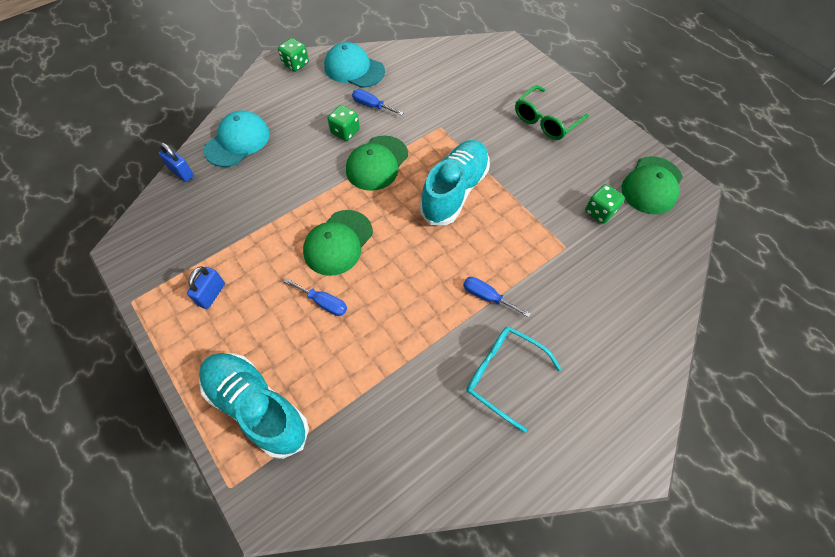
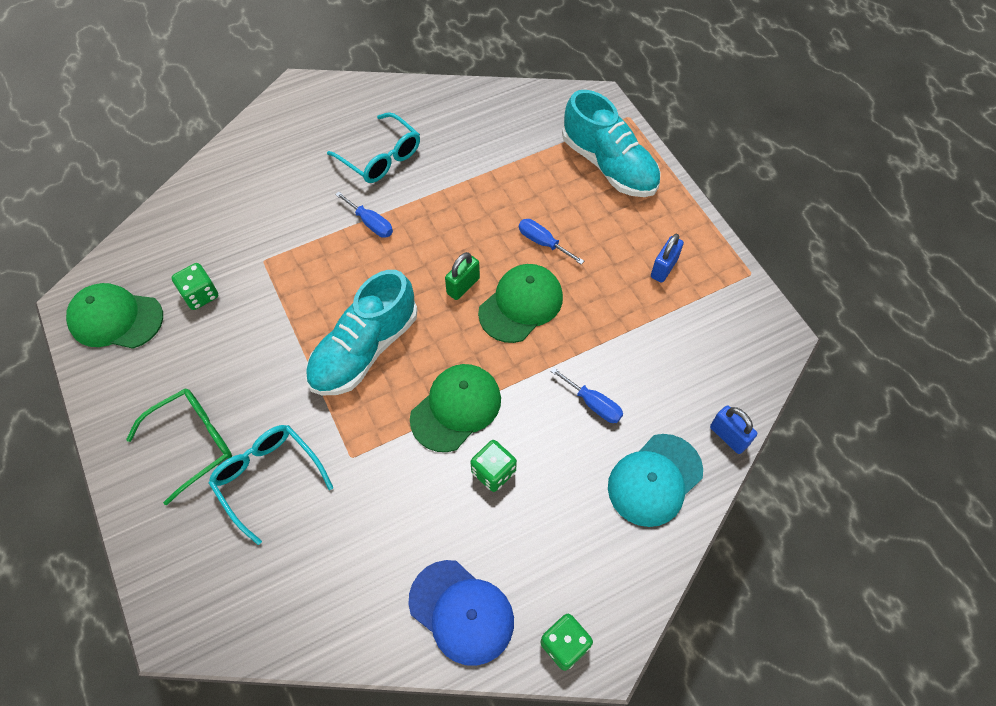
camera: 170 degrees left, 0 degrees up
(354, 69) = (461, 612): turquoise cap -> blue cap
(372, 106) = (445, 518): blue screwdriver -> blue screwdriver (593, 404)
(389, 251) = (463, 286): none -> green padlock
(488, 110) = (268, 478): none -> turquoise glasses
(651, 185) = (115, 318): green cap -> green cap turned 120 degrees counterclockwise

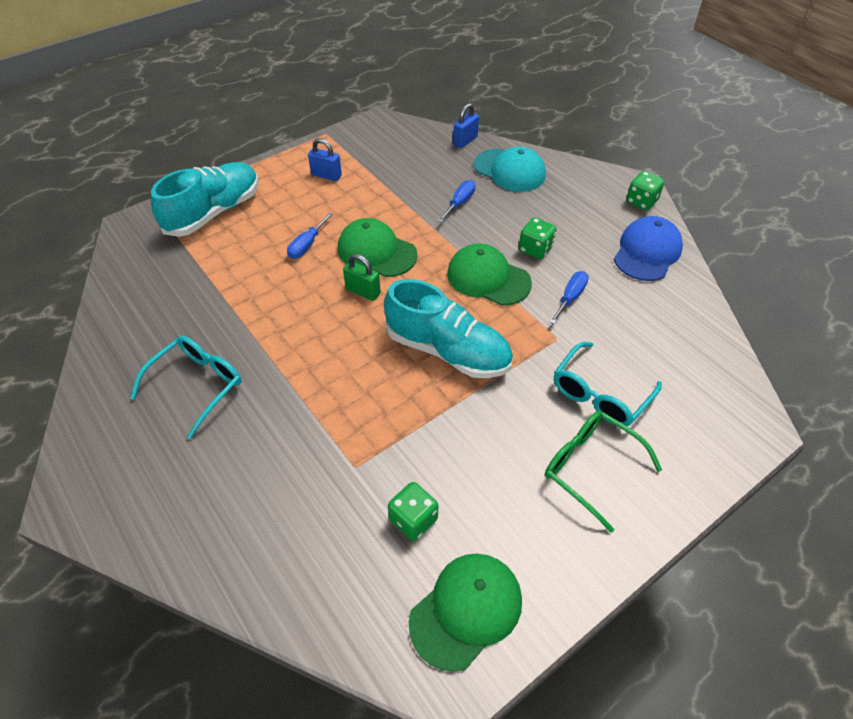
camera: 100 degrees left, 10 degrees down
(115, 318) = (466, 610): green cap -> green cap turned 135 degrees counterclockwise
(371, 223) = (293, 376): blue screwdriver -> blue screwdriver (570, 297)

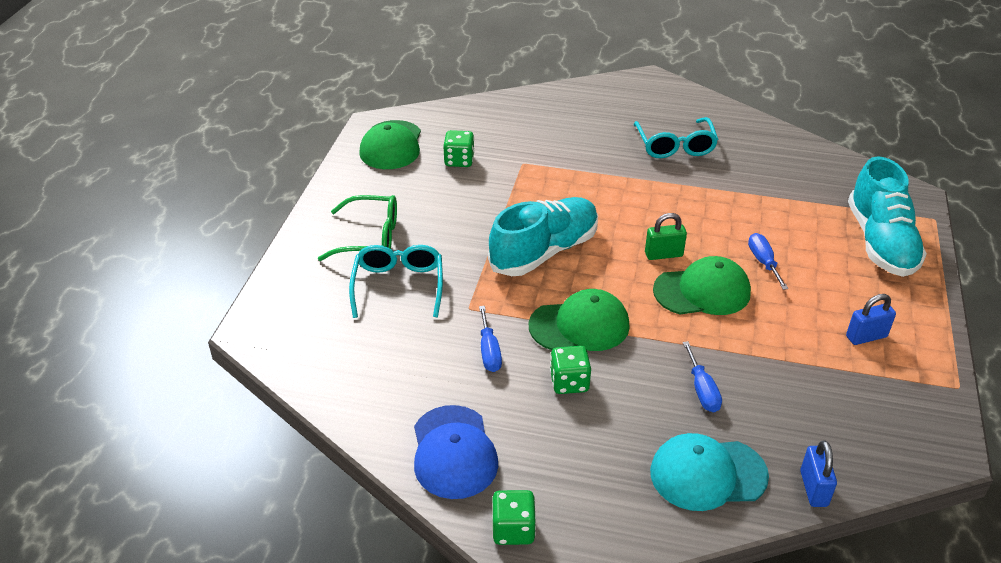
camera: 140 degrees right, 10 degrees down
(447, 350) = (544, 251): turquoise shoe -> turquoise shoe turned 150 degrees clockwise

